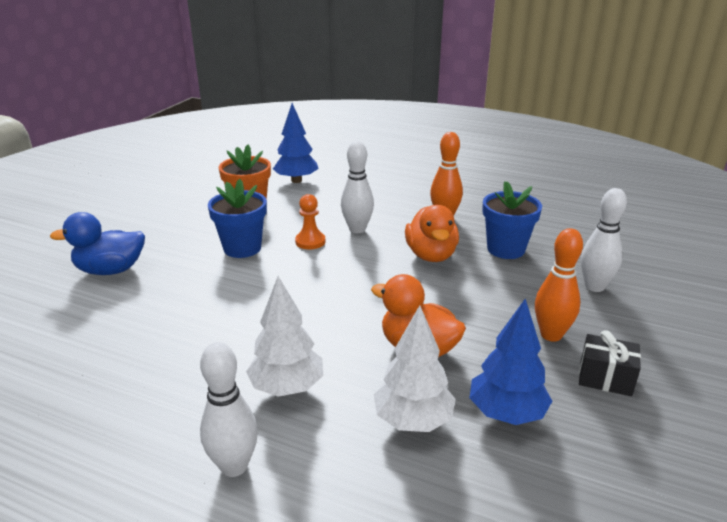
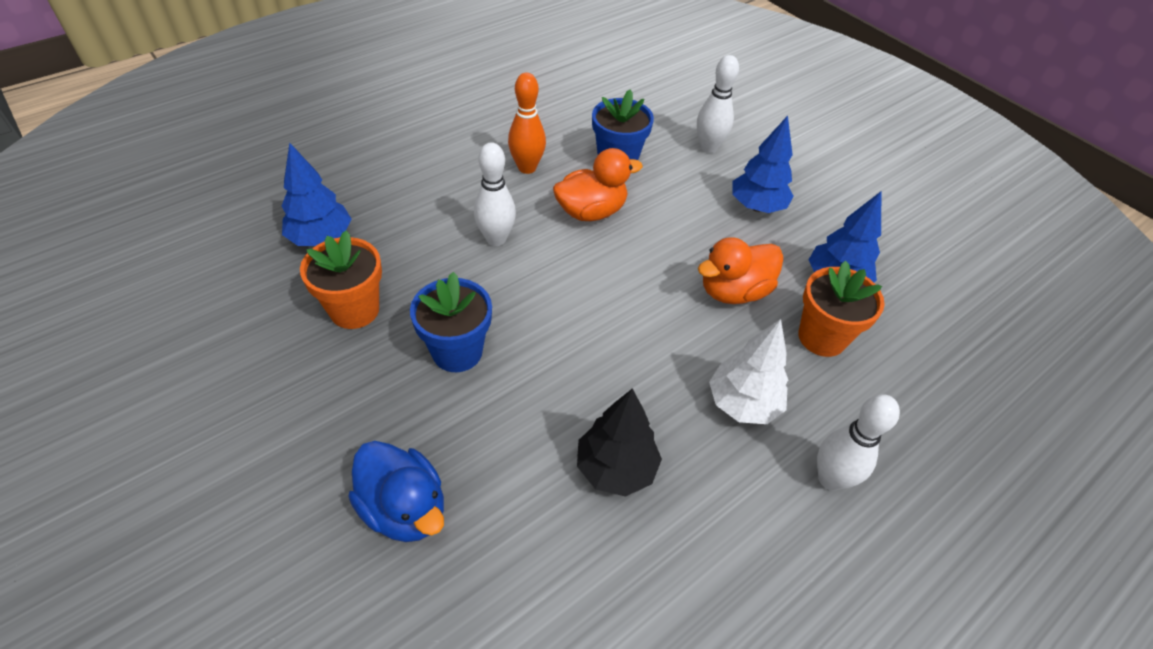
camera: 65 degrees left, 20 degrees up
(110, 270) = (404, 508): blue duck -> blue duck turned 60 degrees counterclockwise
(181, 339) = (615, 468): none -> black tree
(310, 241) = (491, 287): orange pawn -> none
(413, 421) = (822, 337): white tree -> orange flower pot
(431, 255) = (591, 211): orange duck -> orange duck turned 45 degrees counterclockwise
(551, 335) = (757, 206): orange bowling pin -> blue tree
(605, 378) = (820, 209): black gift -> none

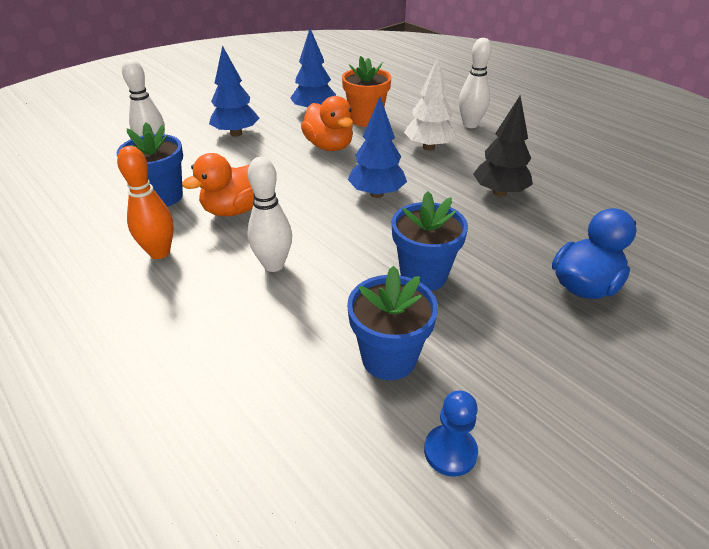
camera: 90 degrees left, 10 degrees down
(249, 336) = (450, 451): none -> blue pawn
(321, 238) = (272, 418): blue tree -> blue tree (376, 194)
(354, 310) = (389, 358): orange flower pot -> blue flower pot
(591, 211) = (236, 209): orange duck -> orange duck turned 105 degrees counterclockwise

